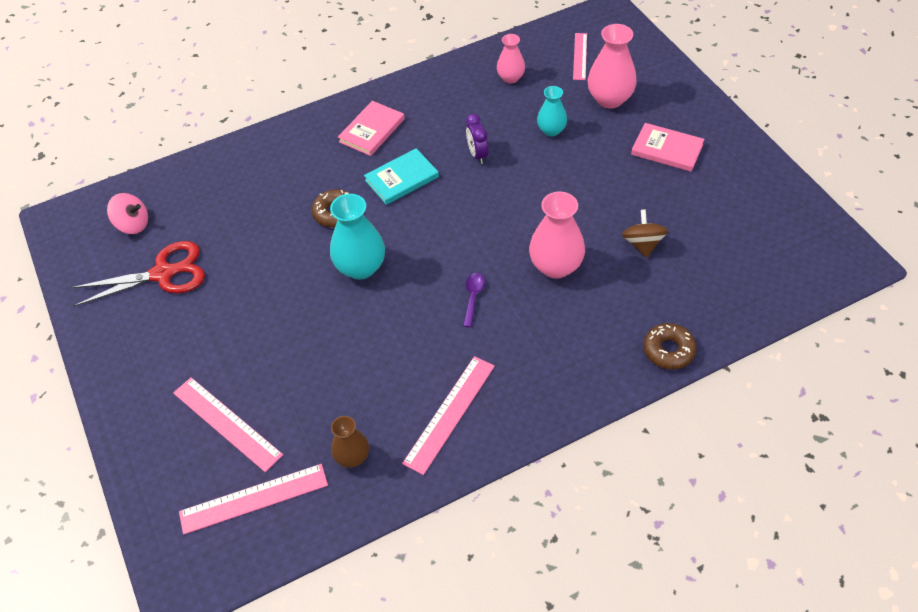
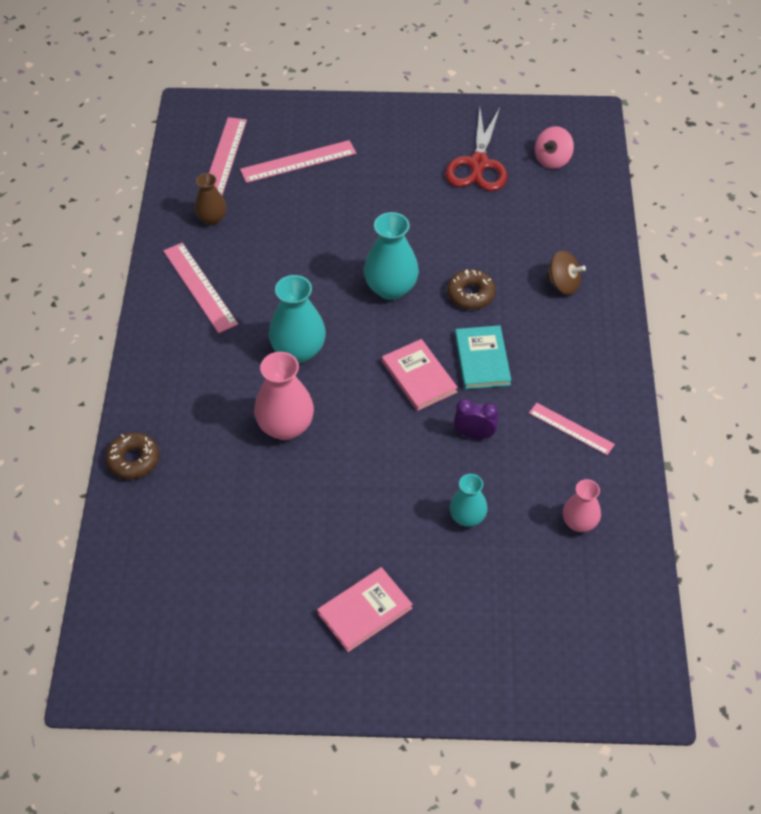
camera: 115 degrees right, 0 degrees up
(372, 130) = (569, 363): pink book -> pink book (419, 377)
(473, 297) = (298, 351): purple spoon -> turquoise vase
(580, 56) = (577, 615): pink ruler -> pink ruler (571, 429)
(609, 99) = (481, 602): pink vase -> none
(642, 244) = (258, 510): brown spinning top -> brown spinning top (563, 284)

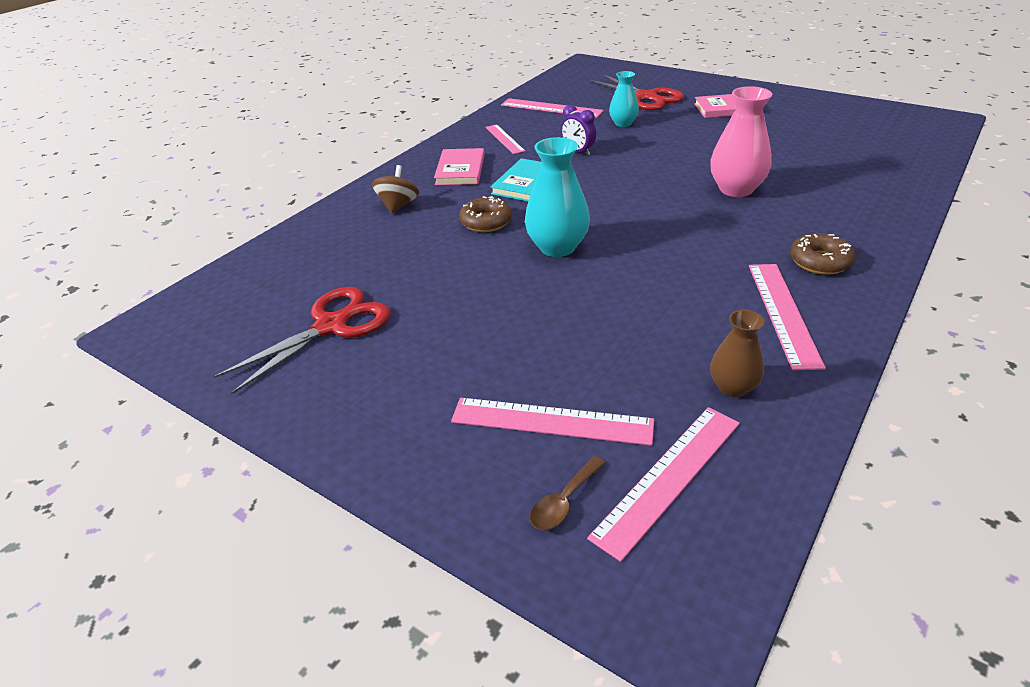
camera: 145 degrees left, 15 degrees down
(133, 460) = (900, 204): brown donut -> brown donut (820, 261)
(266, 129) = (564, 501): none -> brown spoon
(298, 351) = (692, 230): turquoise vase -> none
(419, 377) = (590, 187): pink book -> pink book (460, 170)
(483, 604) = (646, 97): none -> red scissors
(552, 159) = (253, 301): pink spinning top -> none
(563, 284) = (398, 205): brown spinning top -> brown spinning top turned 45 degrees clockwise
(579, 523) = (551, 108): pink vase -> pink ruler

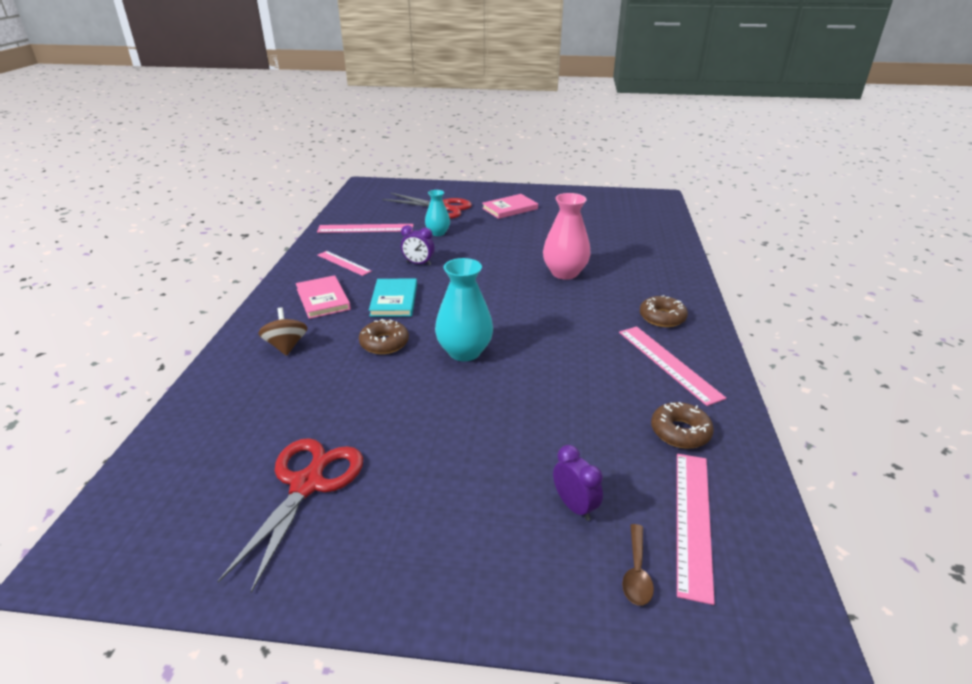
camera: 30 degrees left, 5 degrees down
(551, 421) = (574, 506): pink ruler -> purple clock
(733, 387) = (680, 432): brown vase -> brown donut

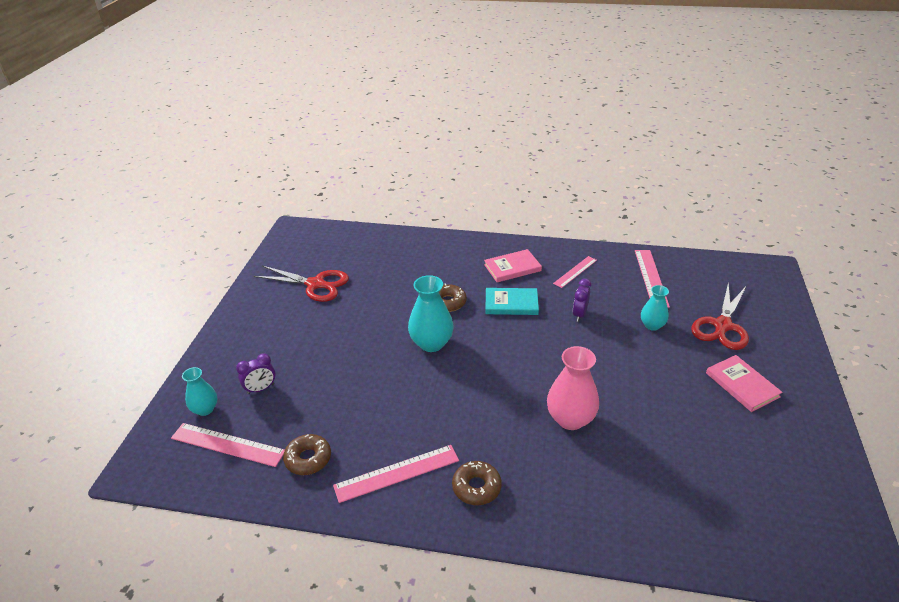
camera: 95 degrees right, 5 degrees up
(286, 346) = (449, 260): brown spinning top -> none
(636, 572) = (205, 409): brown spoon -> turquoise vase

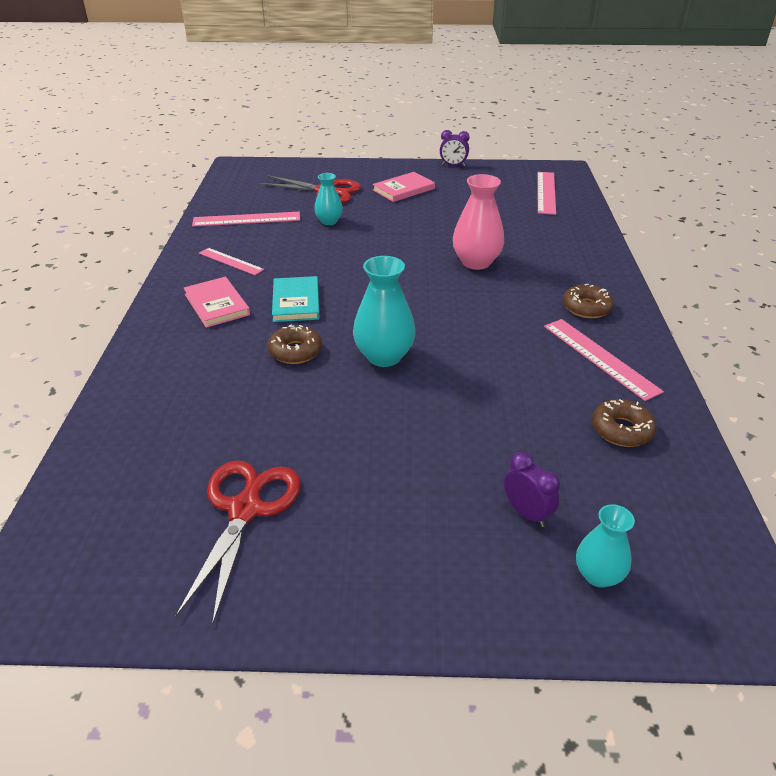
camera: 100 degrees left, 0 degrees up
(228, 444) = (645, 519): pink ruler -> pink ruler (546, 192)
(579, 314) = (314, 258): purple clock -> purple clock (453, 165)

